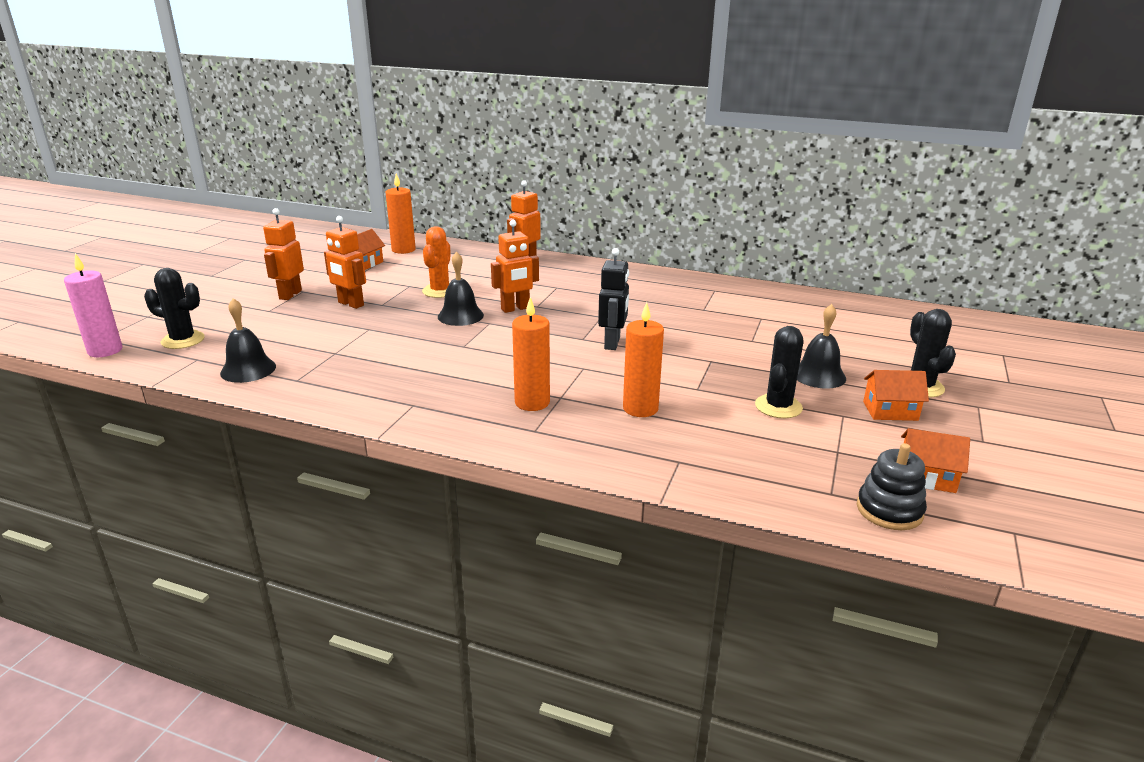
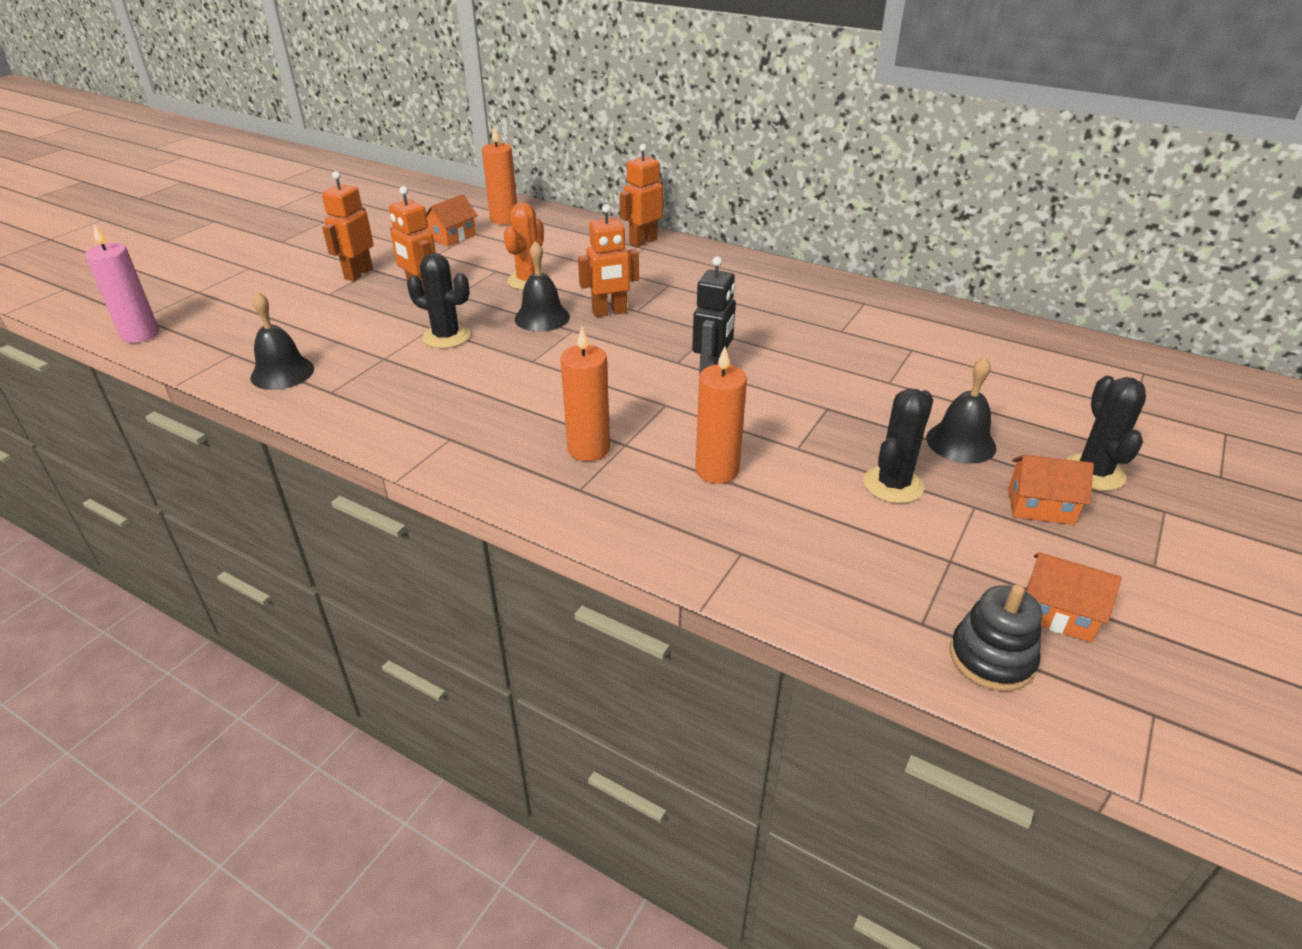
camera: 10 degrees right, 10 degrees up
(183, 340) = (225, 327): black cactus -> black cactus (446, 337)

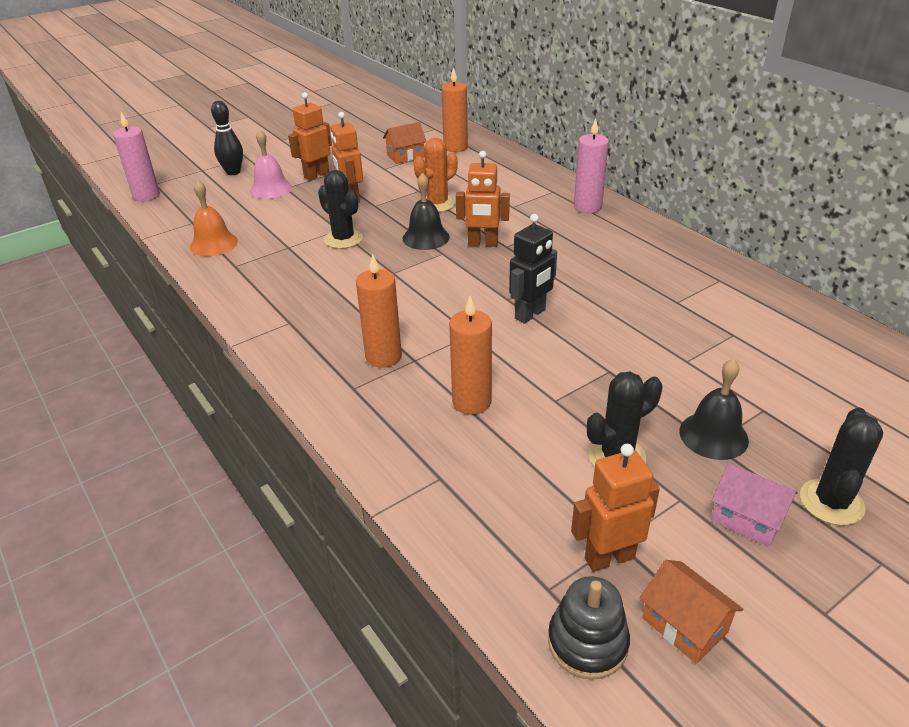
camera: 25 degrees right, 0 degrees up
(244, 287) = (233, 172): none -> black bowling pin
(282, 373) = (213, 244): black bell -> orange bell
(310, 298) = (271, 189): none -> pink bell
(643, 241) = (556, 185): orange robot -> orange robot (609, 557)
(690, 257) = (587, 207): none -> pink candle
(1040, 506) = (747, 518): orange house -> pink house

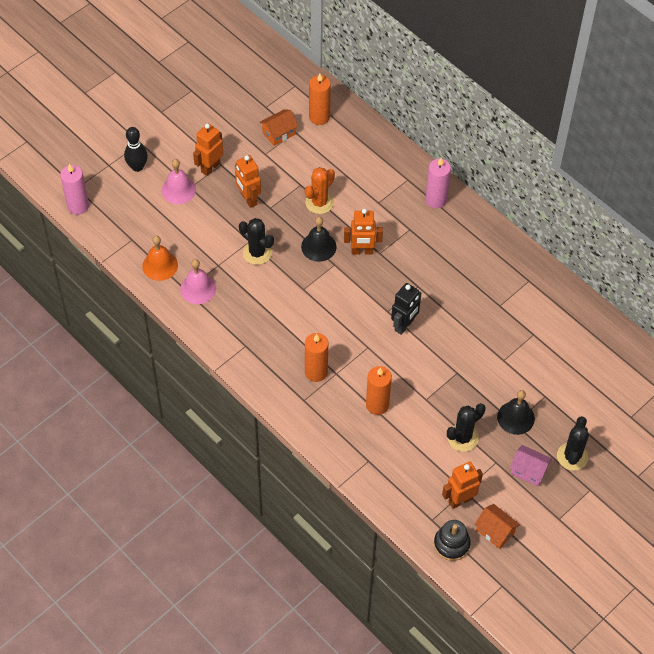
camera: 10 degrees left, 20 degrees up
(251, 265) = (198, 288): none -> pink bell

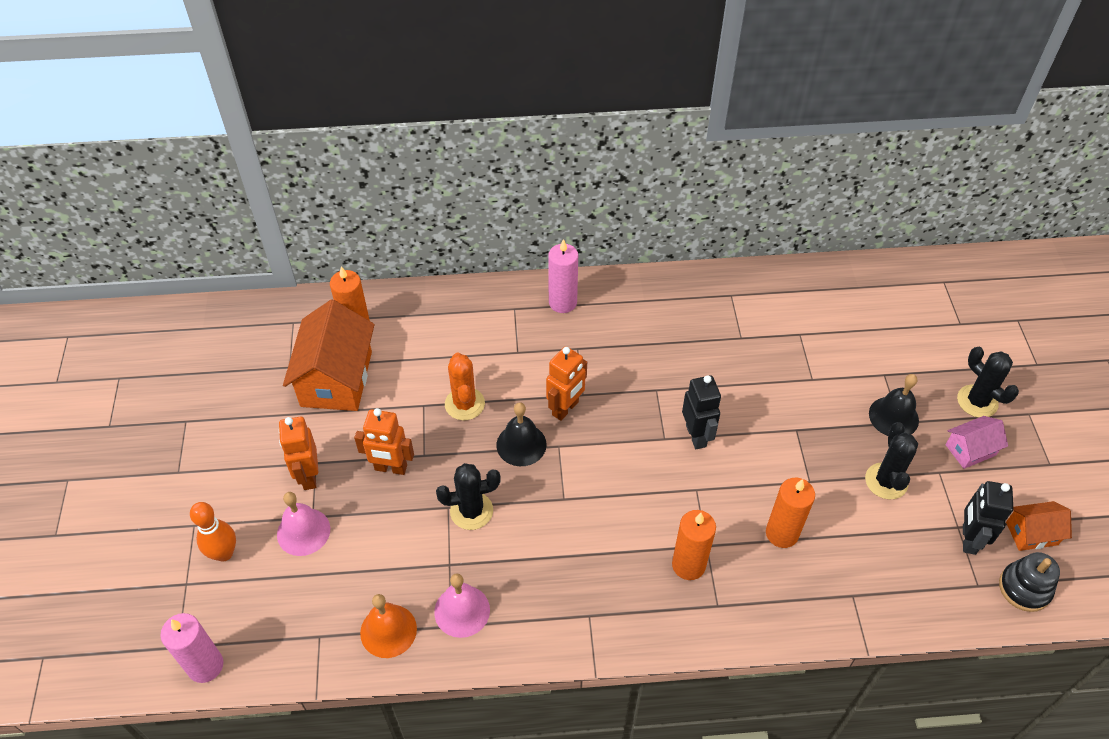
camera: 50 degrees left, 5 degrees down
(137, 167) = (224, 553): black bowling pin -> orange bowling pin
(279, 133) = (336, 379): orange house -> orange house, size x1.96
(460, 500) = (968, 539): orange robot -> black robot

